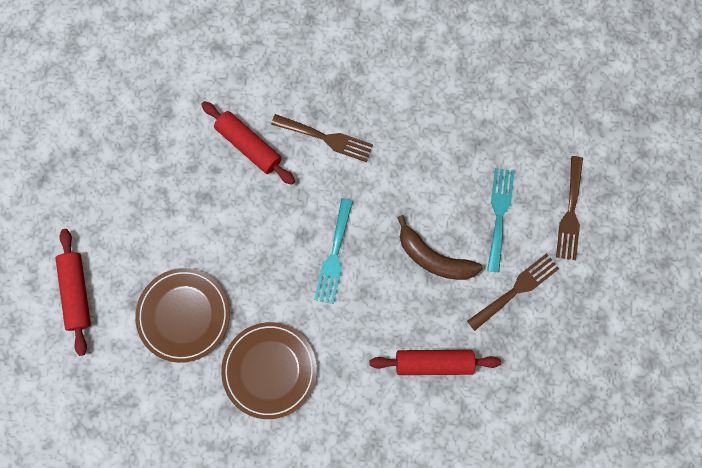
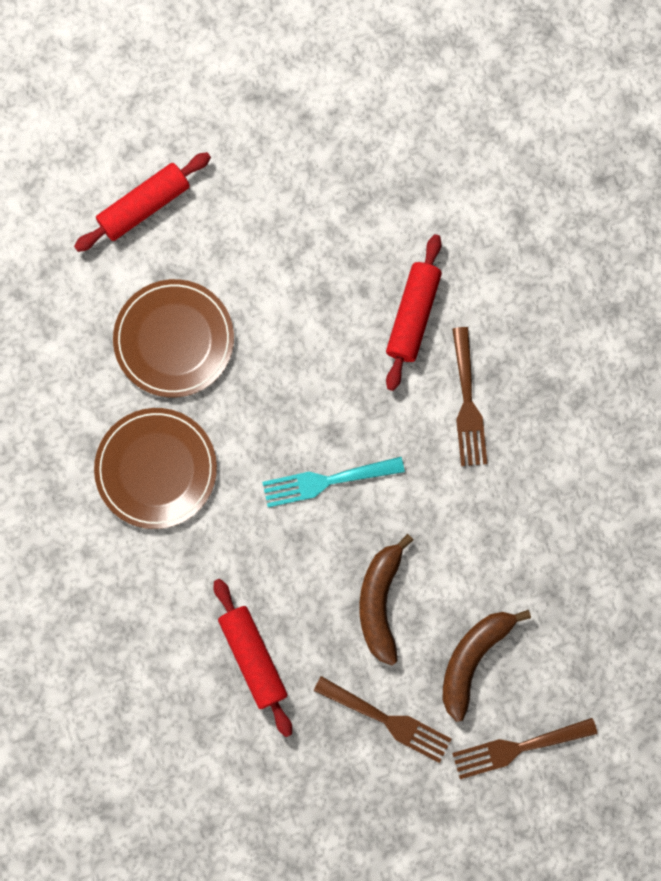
camera: 65 degrees right, 0 degrees up
(499, 214) = (473, 659): turquoise fork -> brown banana

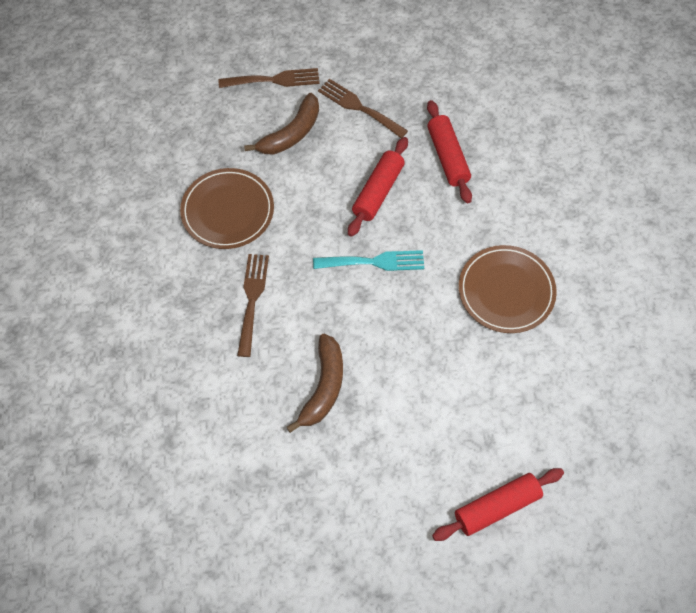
camera: 170 degrees left, 15 degrees down
(174, 340) = (481, 387): brown plate -> brown plate (228, 211)
(380, 602) = (349, 177): brown banana -> brown banana (323, 387)
(413, 316) = (280, 373): red rolling pin -> red rolling pin (378, 191)

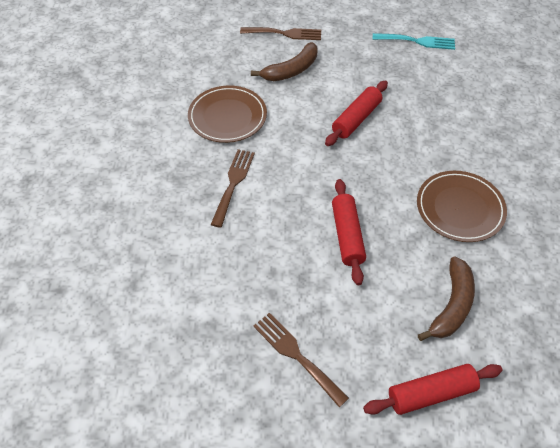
camera: 10 degrees right, 10 degrees down
(323, 387) = (282, 261): brown banana -> brown banana (451, 305)
(359, 107) = (350, 59): brown fork -> brown fork (296, 355)
(374, 262) = (344, 170): turquoise fork -> turquoise fork (417, 41)
(447, 157) = (419, 102): red rolling pin -> red rolling pin (347, 235)

